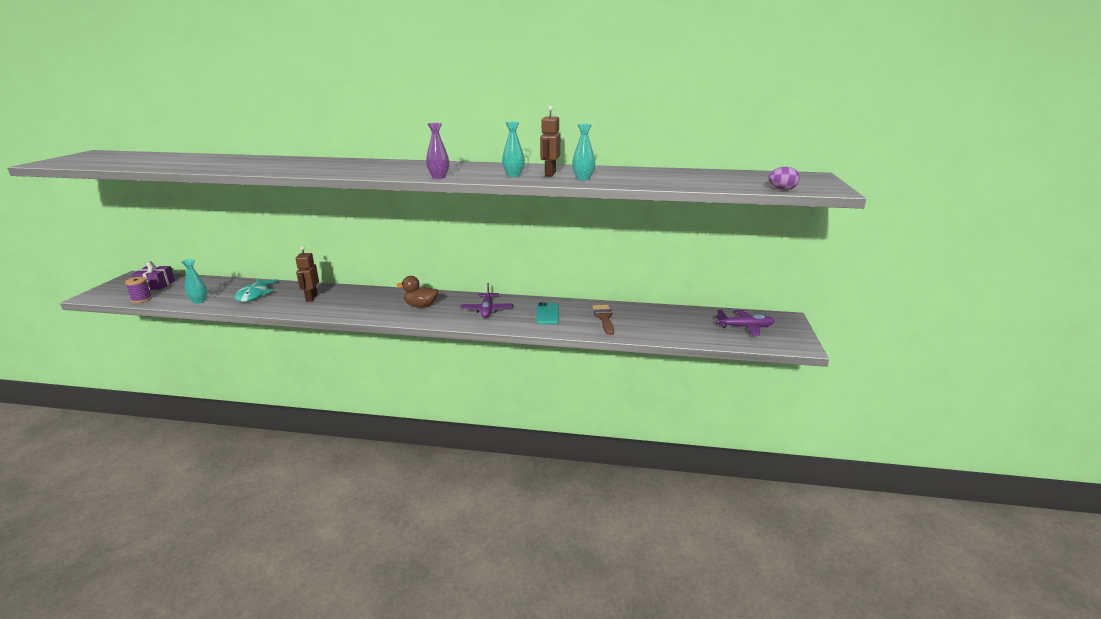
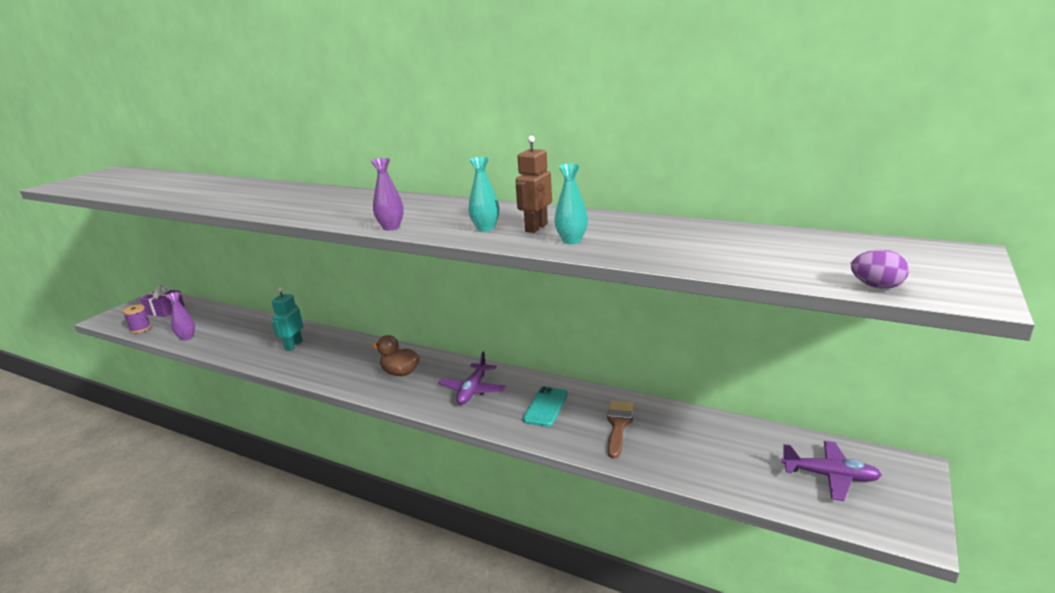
camera: 20 degrees right, 0 degrees up
(199, 301) = (187, 337): turquoise vase -> purple vase
(255, 295) = (243, 334): turquoise fish -> none
(311, 298) = (293, 345): brown robot -> turquoise robot

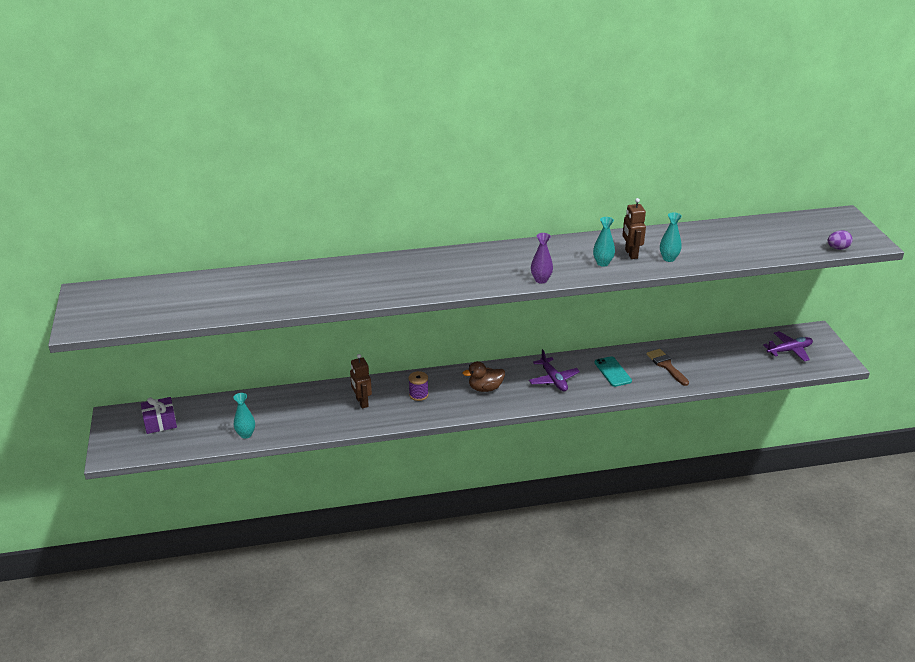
camera: 40 degrees left, 10 degrees up
(140, 328) = (175, 446): purple spool -> purple spool (418, 395)
(187, 337) = (246, 434): purple vase -> turquoise vase
(293, 345) = (362, 402): turquoise robot -> brown robot

